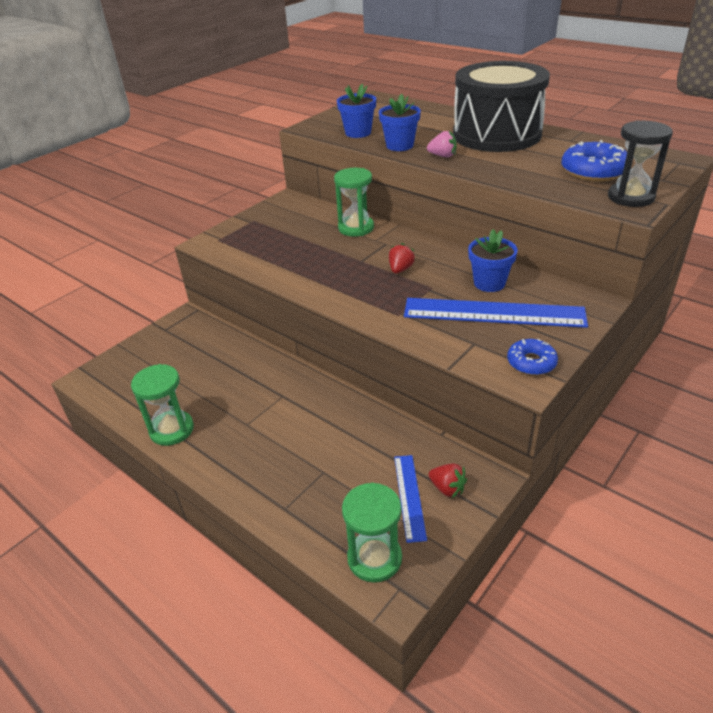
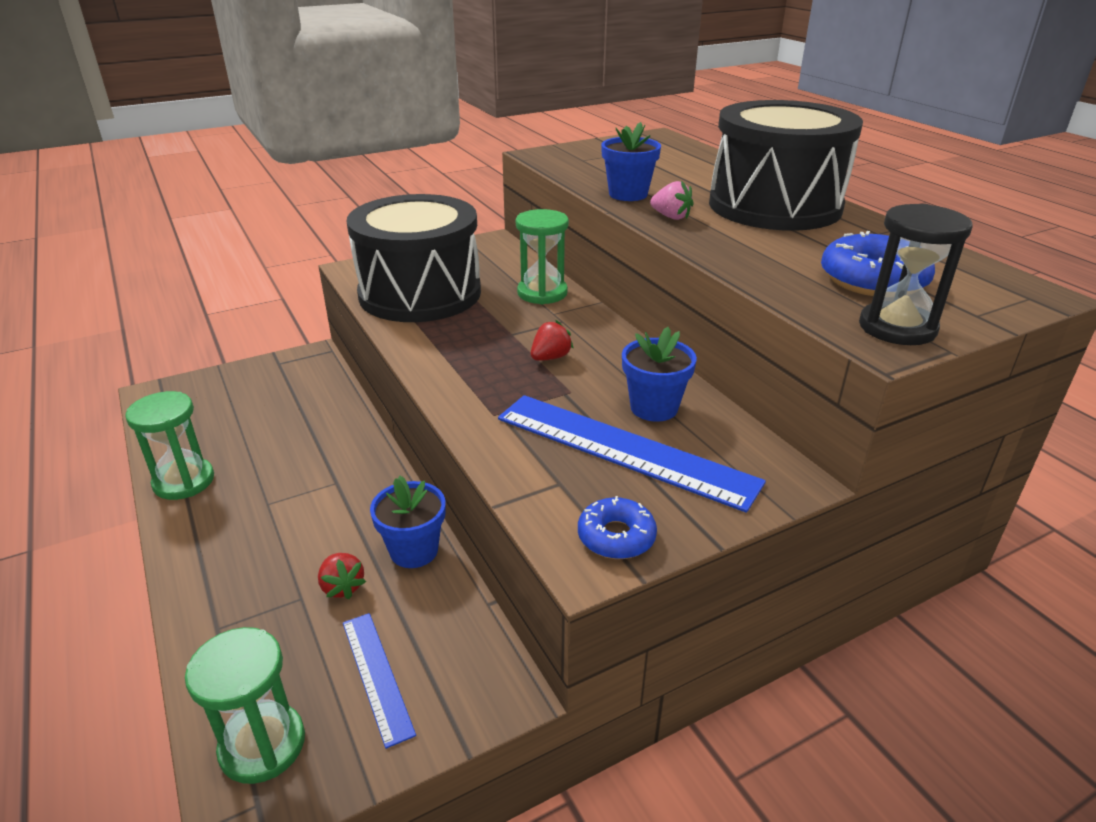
camera: 20 degrees right, 5 degrees down
(272, 249) = (420, 293): none -> black drum
(358, 133) = (592, 170): blue flower pot -> blue flower pot (414, 551)
(409, 496) = (377, 675): blue ruler -> blue ruler turned 45 degrees counterclockwise
(447, 488) = (435, 685): red strawberry -> red strawberry (342, 587)

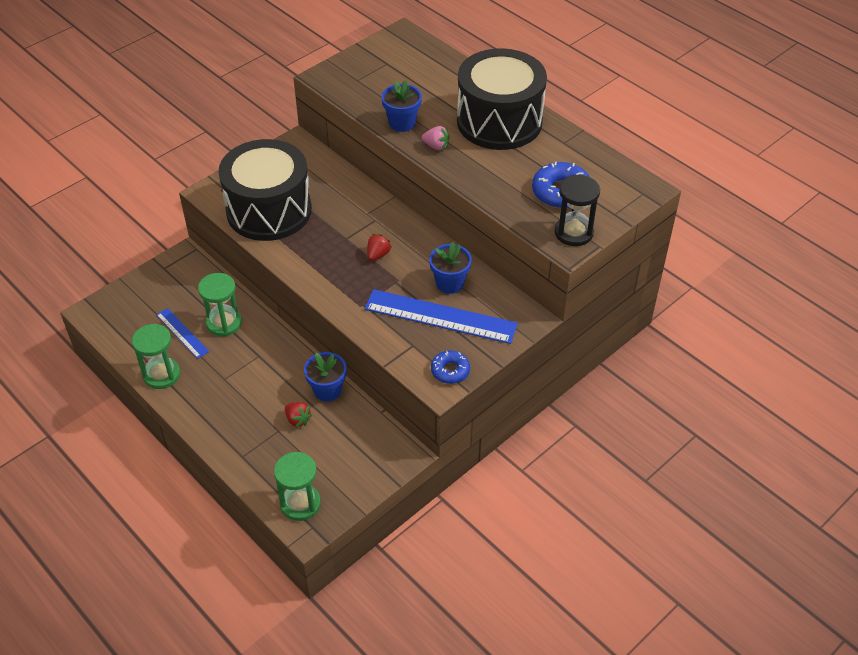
camera: 15 degrees left, 15 degrees up
(377, 675) = (339, 461): blue ruler -> blue ruler (182, 333)
(542, 293) = (352, 195): green hourglass -> green hourglass (224, 323)

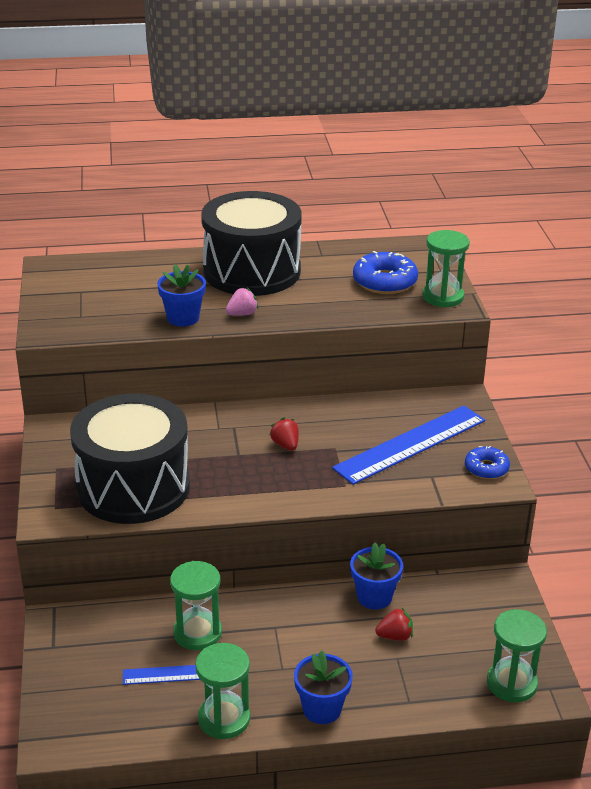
camera: 55 degrees left, 15 degrees down
(449, 283) = (372, 420): blue flower pot -> blue flower pot (322, 709)
(573, 233) = (443, 297): black hourglass -> green hourglass

